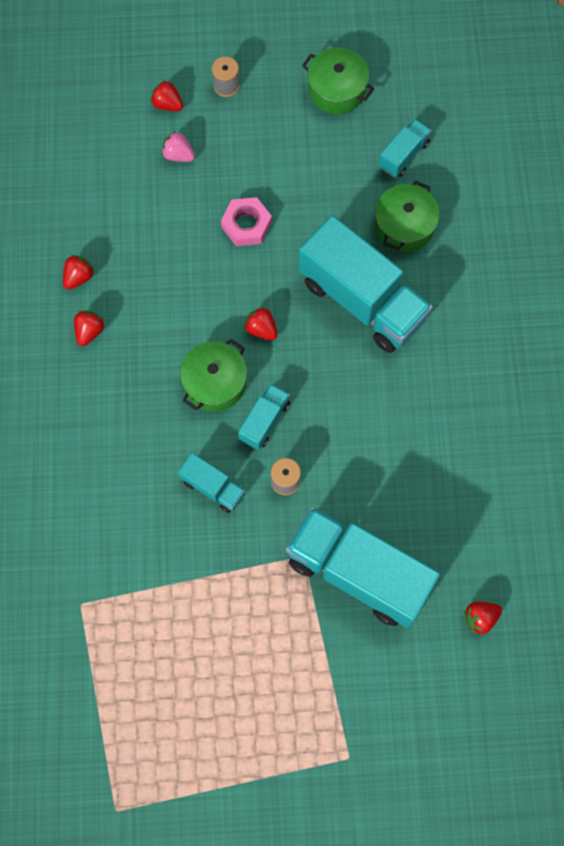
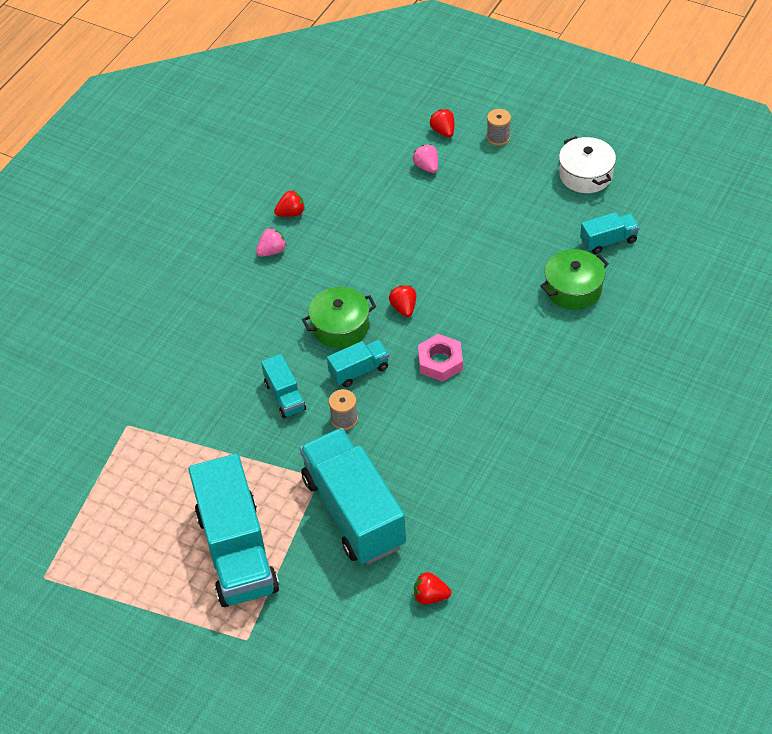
camera: 35 degrees right, 20 degrees down
(89, 331) = (272, 251): red strawberry -> pink strawberry
(246, 225) = (445, 234): pink nut -> pink nut (440, 362)
(337, 89) = (585, 175): green pot -> white pot
(362, 300) = (500, 324): turquoise truck -> turquoise truck (237, 551)

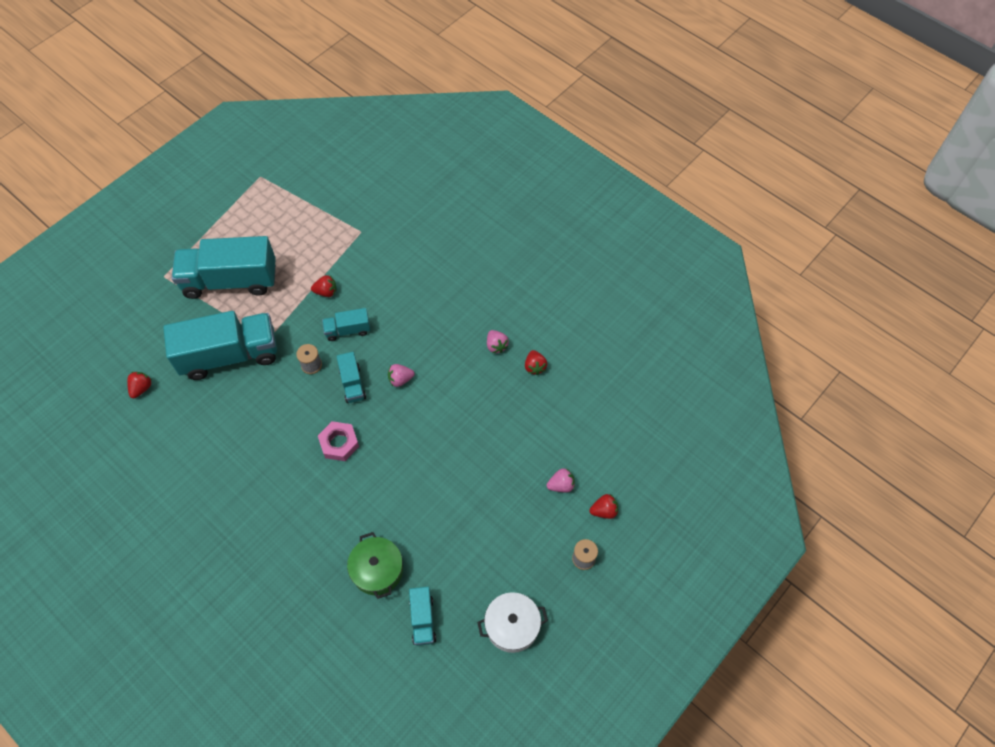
camera: 100 degrees right, 10 degrees up
(340, 327) = (400, 379): green pot -> pink strawberry
(404, 308) = (403, 429): red strawberry -> red strawberry (326, 292)

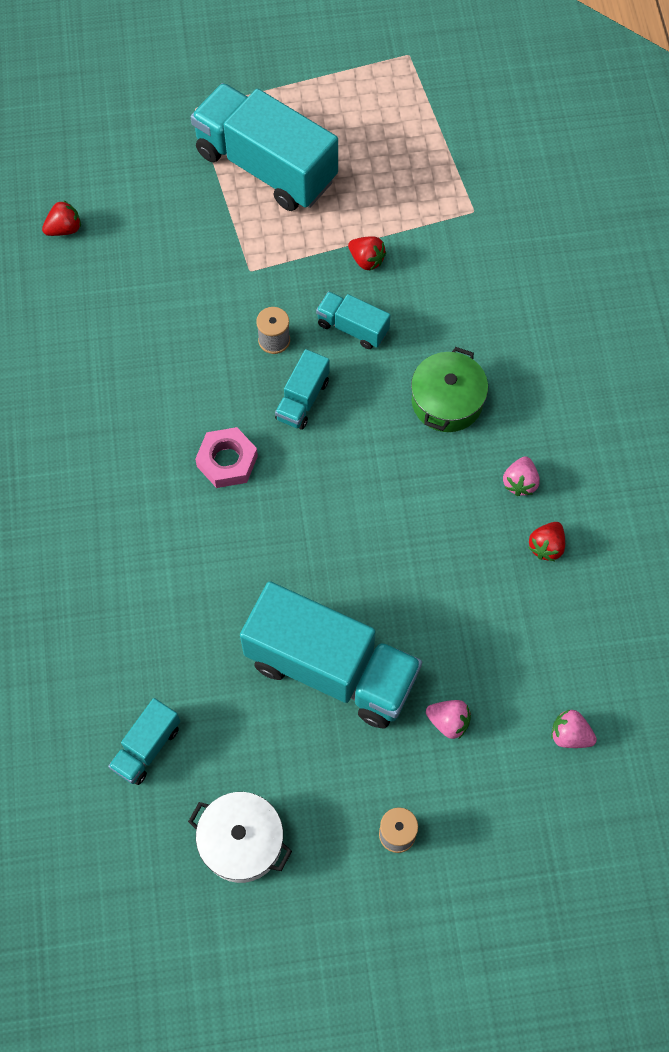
camera: 40 degrees right, 5 degrees up
(229, 355) = (191, 259): turquoise truck -> turquoise truck (331, 669)
(377, 570) = (145, 647): green pot -> green pot (447, 401)
(400, 379) = (364, 437): pink strawberry -> pink strawberry (570, 735)
(604, 511) = (474, 797): red strawberry -> none

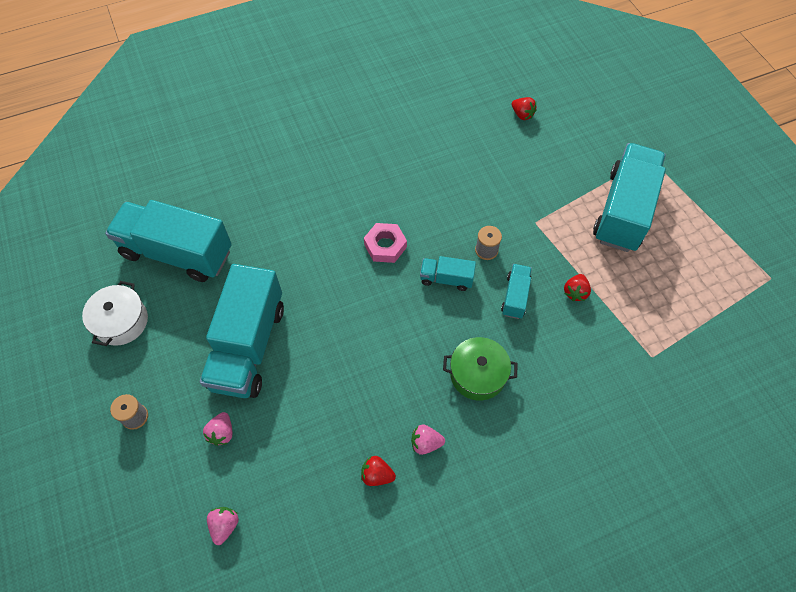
camera: 75 degrees right, 5 degrees down
(147, 747) = (177, 253): turquoise truck -> turquoise truck, size x2.15

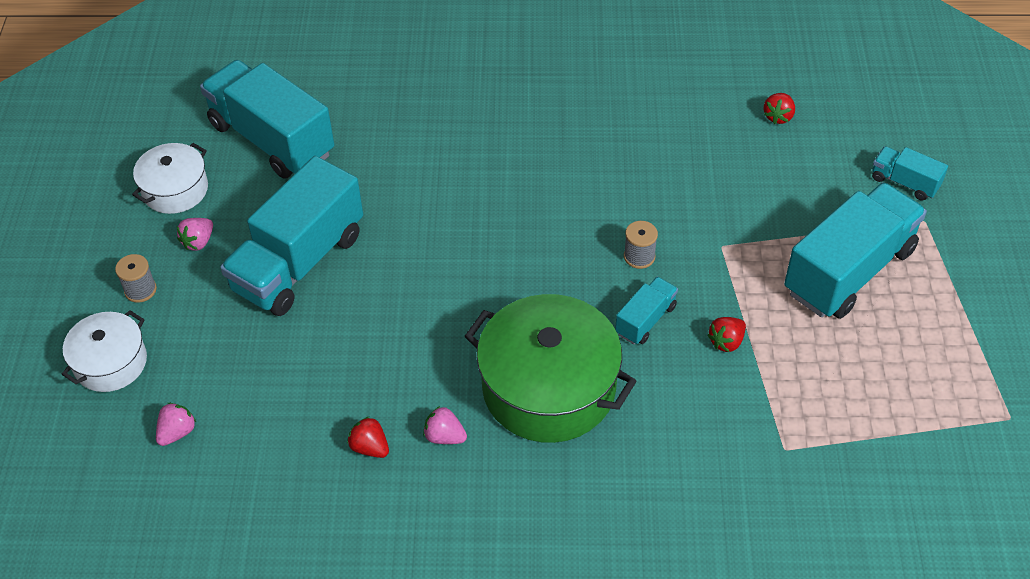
camera: 25 degrees right, 10 degrees down
(141, 488) = (110, 362): none -> white pot
(222, 433) = (223, 340): pink strawberry -> pink strawberry (198, 242)
(385, 246) = (516, 210): pink nut -> none
(446, 279) = (570, 271): turquoise truck -> turquoise truck (904, 182)
(477, 374) = (549, 388): green pot -> green pot, size x1.79
(522, 114) = (778, 116): red strawberry -> red strawberry turned 45 degrees clockwise

